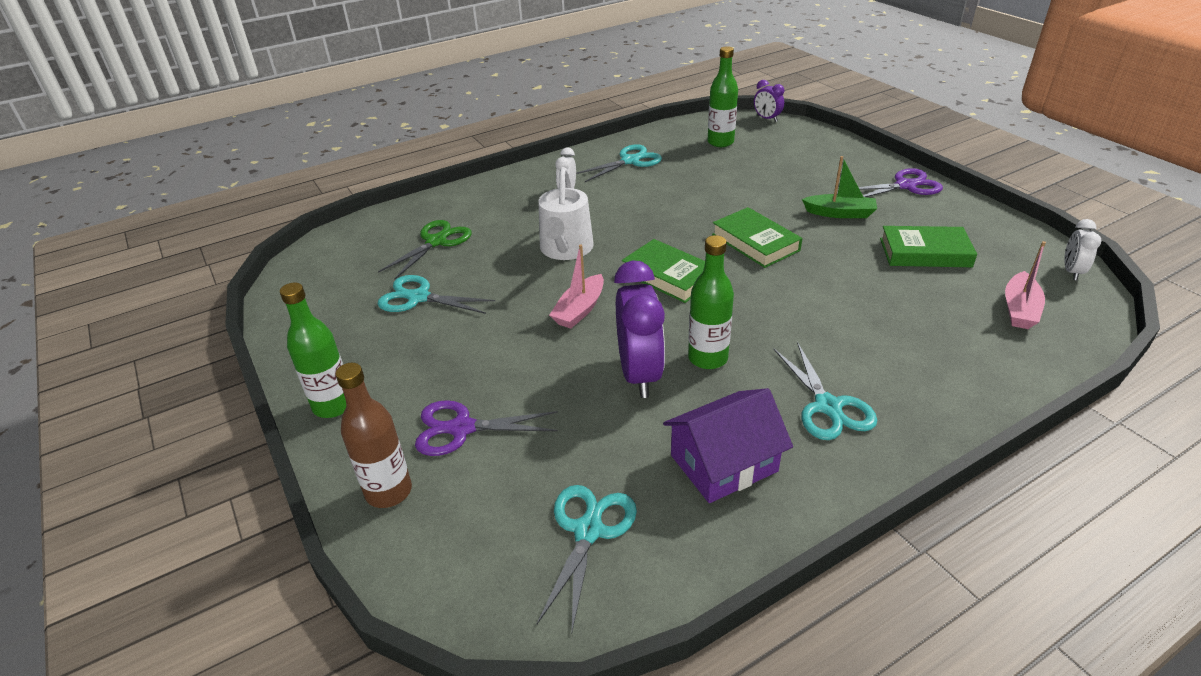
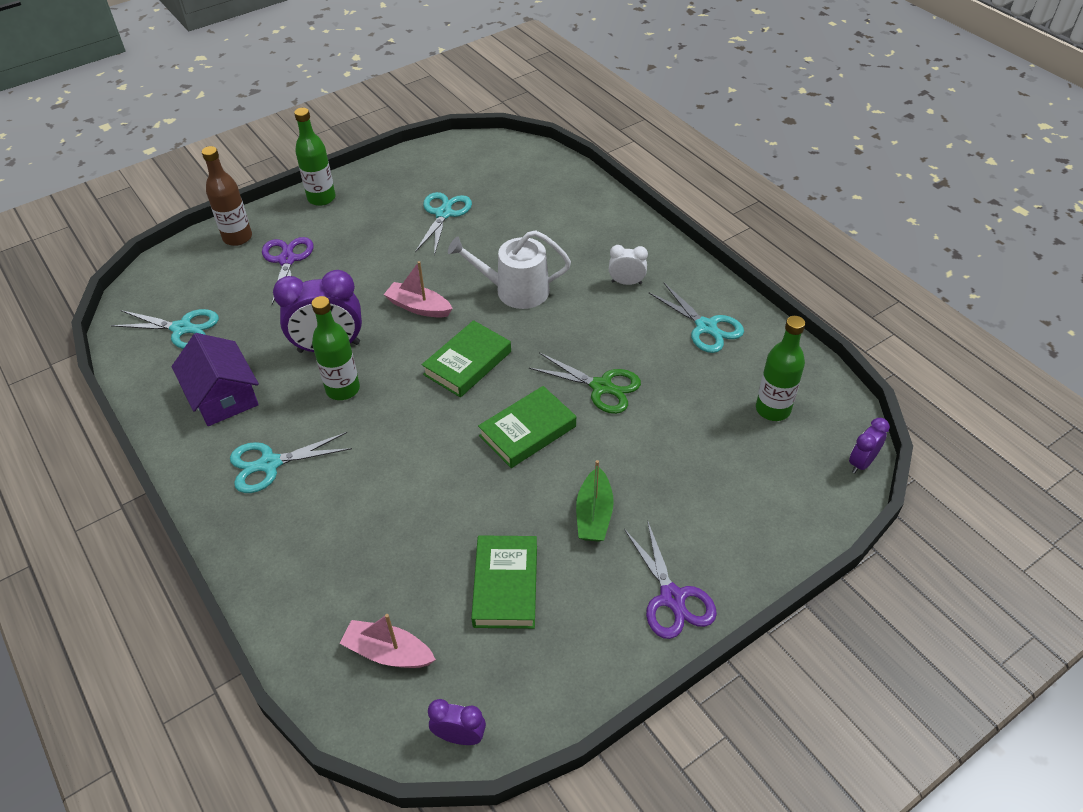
camera: 85 degrees right, 10 degrees up
(436, 241) = (529, 209): green scissors -> green scissors (601, 387)
(1071, 272) = (459, 736): white clock -> purple clock

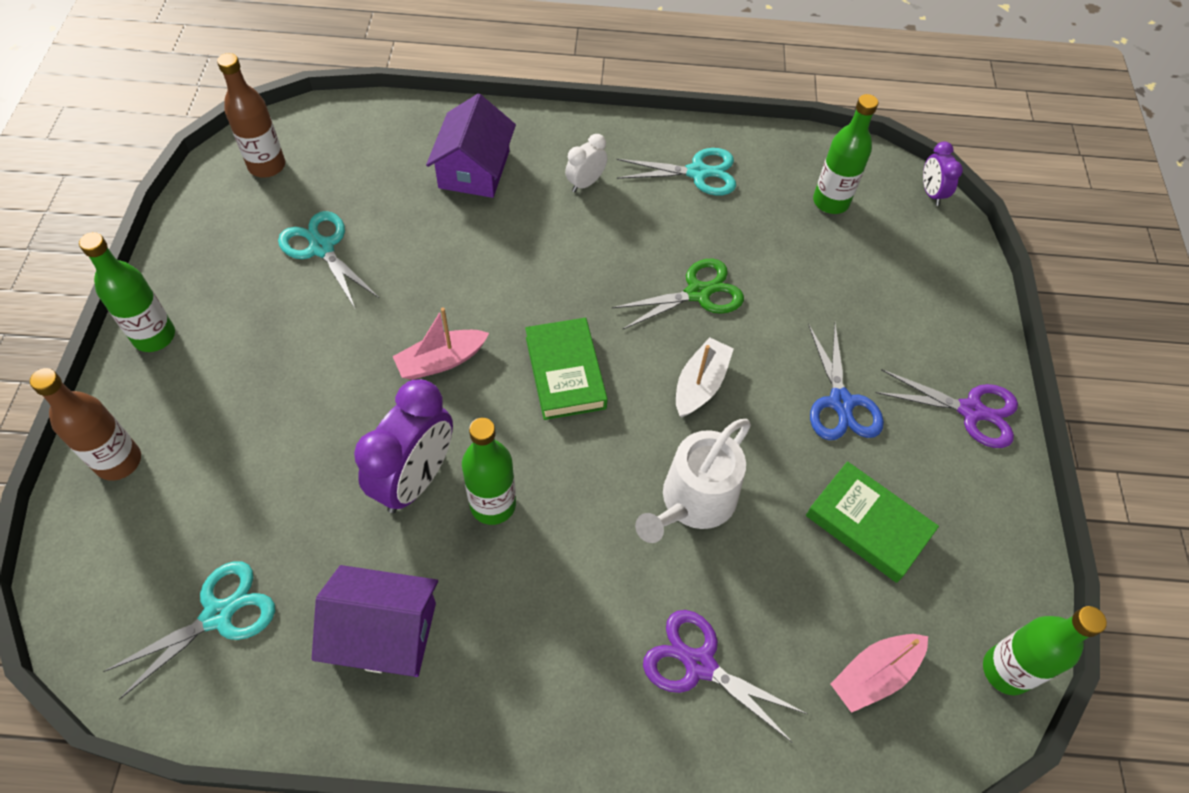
camera: 55 degrees left, 10 degrees up
(269, 464) = (537, 643): turquoise scissors -> none
(287, 260) = (223, 434): purple scissors -> purple scissors (699, 664)
(459, 736) = (1006, 670): purple clock -> green bottle
(475, 159) = (267, 166): none -> brown bottle
(515, 290) = (505, 268): white watering can -> white watering can (693, 501)
(527, 431) = (700, 384): green book -> white boat
(575, 231) = (474, 169): none -> purple house
(594, 514) = (841, 403): green boat -> blue scissors

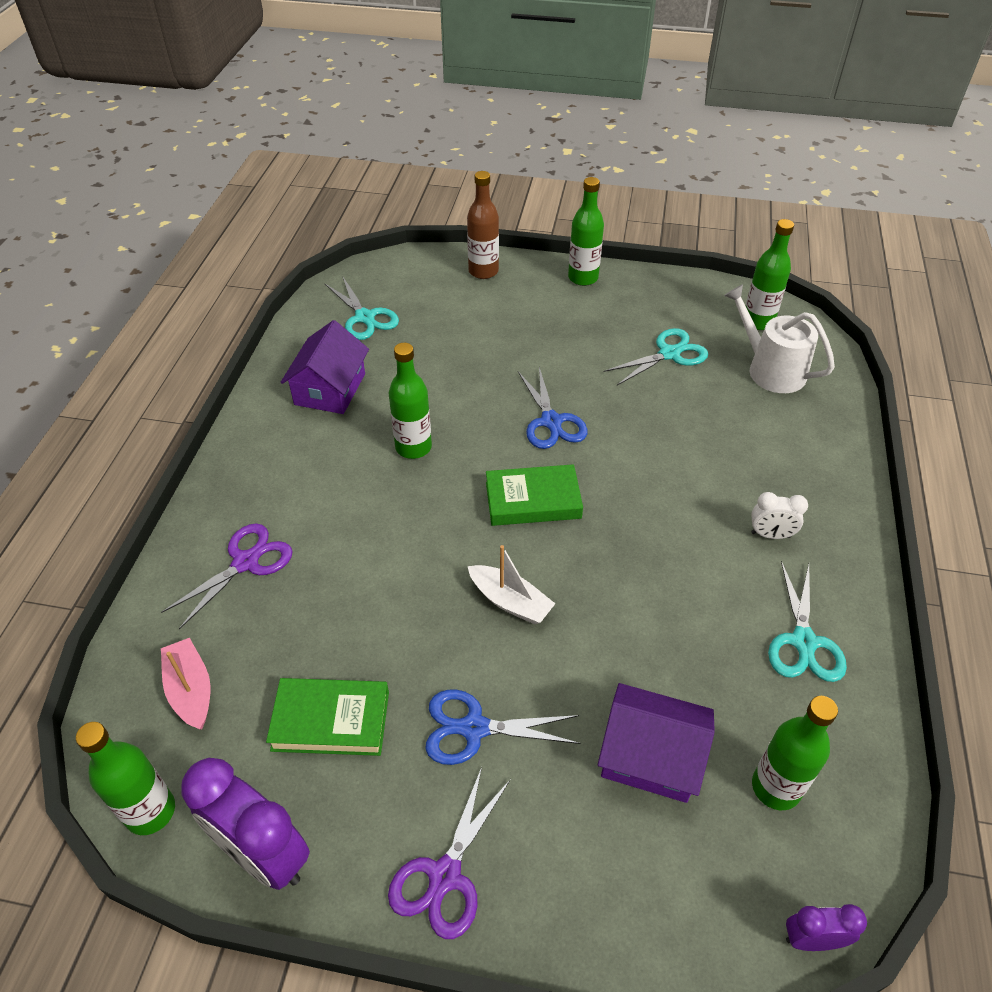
camera: 100 degrees right, 10 degrees down
(267, 166) = (758, 321): brown bottle -> green bottle
(415, 479) = (444, 405): purple clock -> purple clock (263, 854)
(441, 361) = (551, 422): pink boat -> blue scissors
(474, 169) = (776, 449): purple house -> purple house (650, 756)
(585, 183) = (770, 535): white clock -> white clock turned 135 degrees clockwise
(693, 501) = (387, 578): white watering can -> white watering can (770, 370)
(698, 293) = (624, 616): green scissors -> none
(868, 525) = (331, 721): green book -> green book turned 45 degrees clockwise

